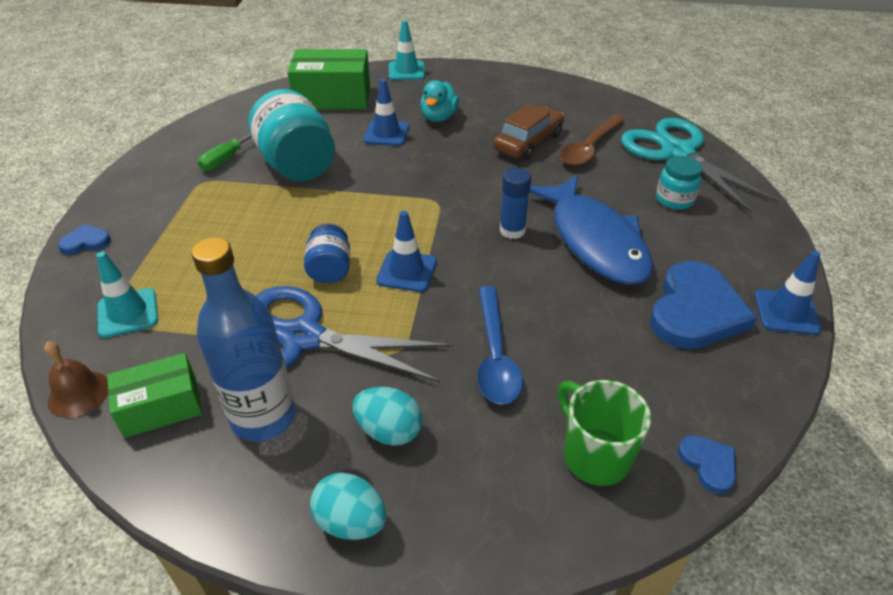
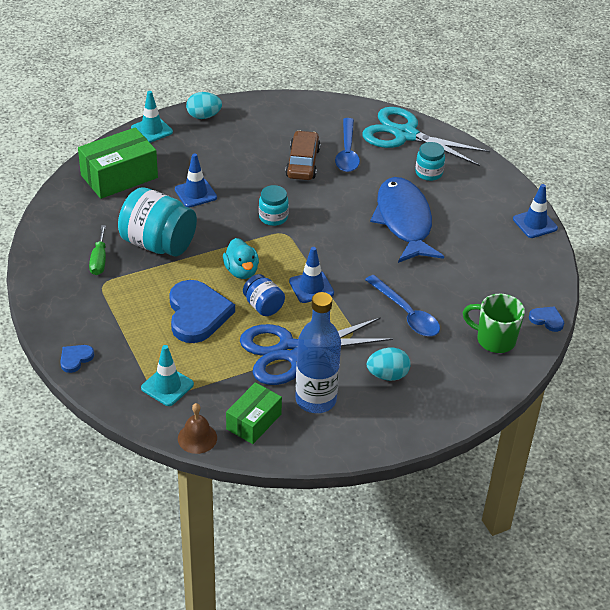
camera: 35 degrees left, 0 degrees up
(351, 522) = (409, 421): turquoise egg -> turquoise egg (204, 116)
(439, 117) = (220, 165): turquoise duck -> turquoise duck (241, 271)
(441, 182) = (273, 217): none -> turquoise jar
(512, 230) = (350, 234): blue glue stick -> none
(589, 148) = (347, 152): brown spoon -> blue spoon
(595, 241) = (404, 221): blue fish -> blue fish turned 135 degrees counterclockwise
(695, 311) = (489, 243): blue heart -> blue heart (197, 314)

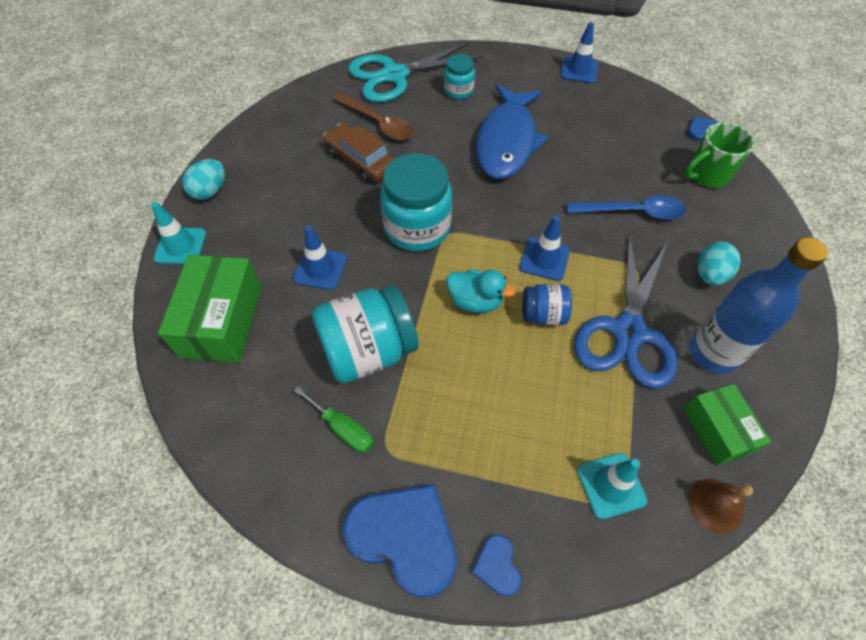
camera: 50 degrees left, 15 degrees up
(197, 314) = (512, 382): blue heart -> blue heart (404, 537)
(273, 217) = (417, 228): turquoise jar -> turquoise jar, size x1.89
(347, 152) = (378, 123): blue spoon -> brown spoon
(404, 221) = (507, 141): blue fish -> blue fish turned 105 degrees counterclockwise

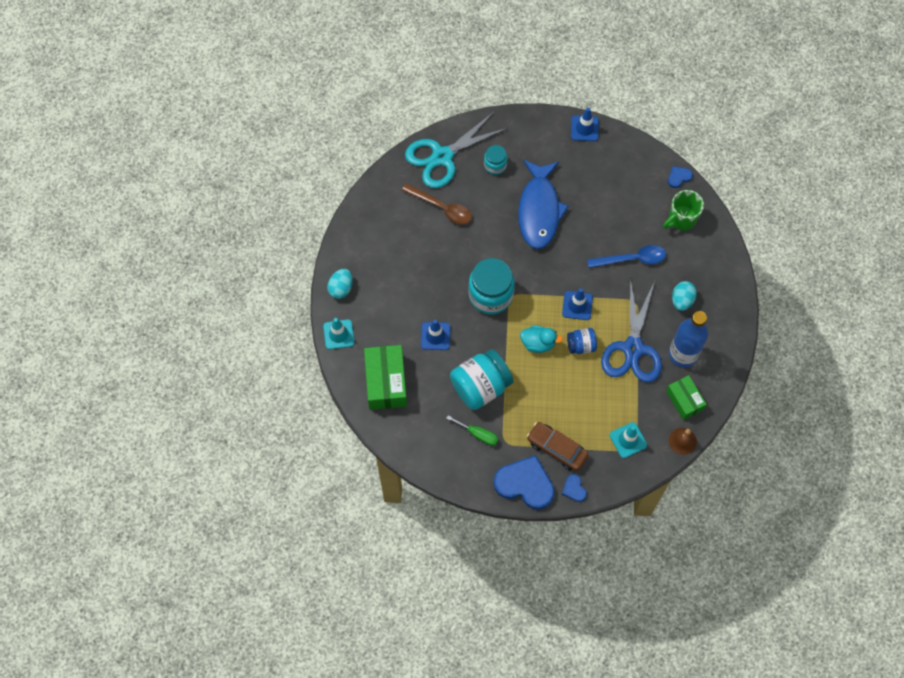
camera: 10 degrees left, 10 degrees up
(361, 160) = (438, 244): brown car -> brown car (557, 448)

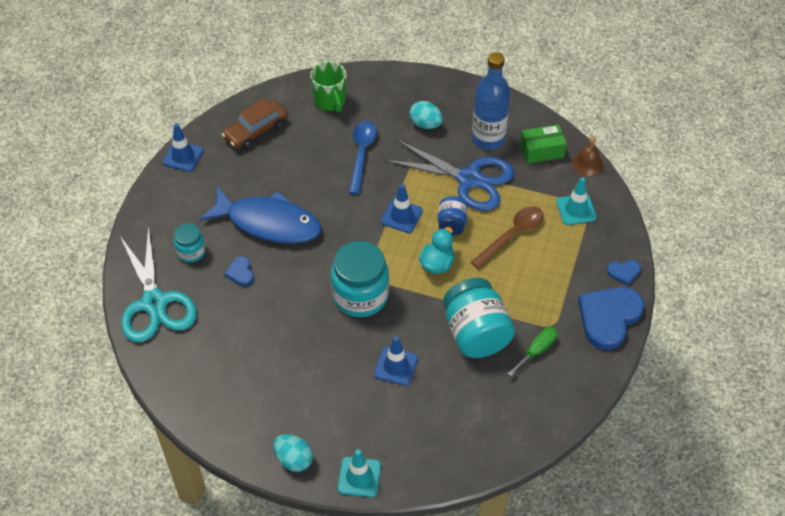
camera: 75 degrees left, 15 degrees down
(386, 382) = (442, 435): green box -> none
(442, 207) = (224, 319): brown spoon -> brown spoon (512, 235)
(557, 448) = (572, 277): brown car -> brown car (256, 130)
(679, 177) = (279, 91): blue heart -> blue heart (240, 272)

